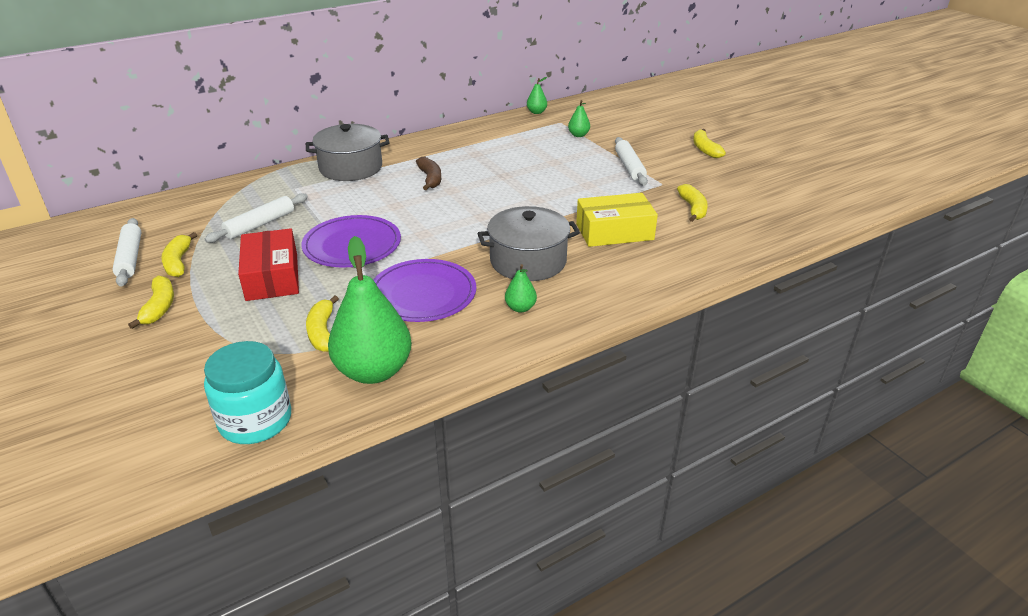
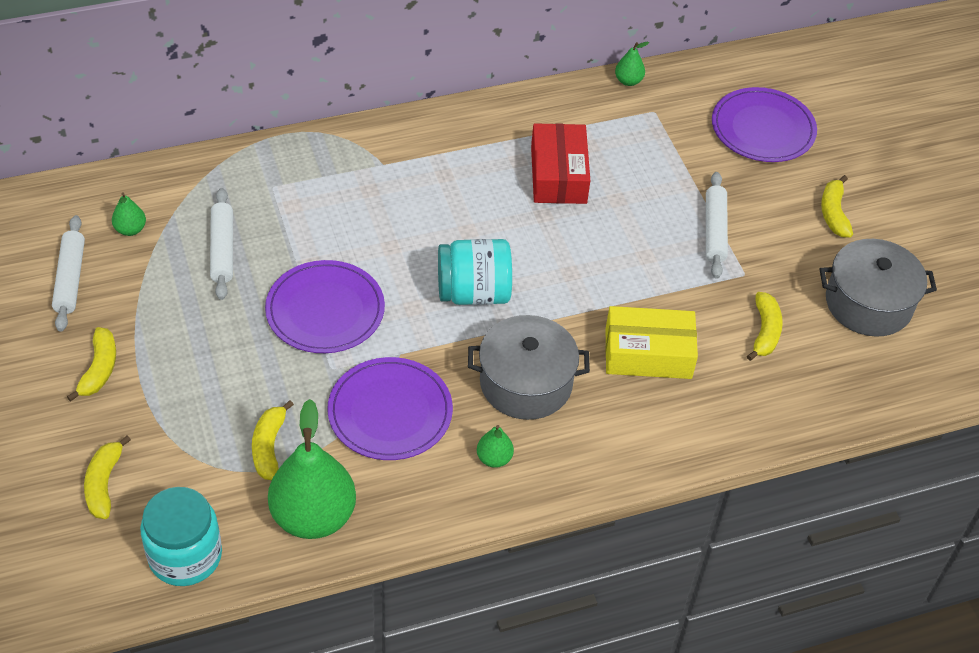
camera: 10 degrees right, 15 degrees up
(178, 262) = (124, 298): yellow banana -> yellow banana (104, 484)
(260, 224) = (222, 249): white rolling pin -> white rolling pin turned 60 degrees counterclockwise
(272, 277) = (226, 346): red box -> red box (558, 175)
(351, 168) = (349, 158): grey pot -> grey pot (868, 303)
(430, 179) = (446, 202): brown banana -> none
(468, 219) = (473, 292): none -> turquoise jar
(578, 135) = (670, 146): green pear -> green pear (130, 229)
(636, 120) = (763, 128): none -> purple plate

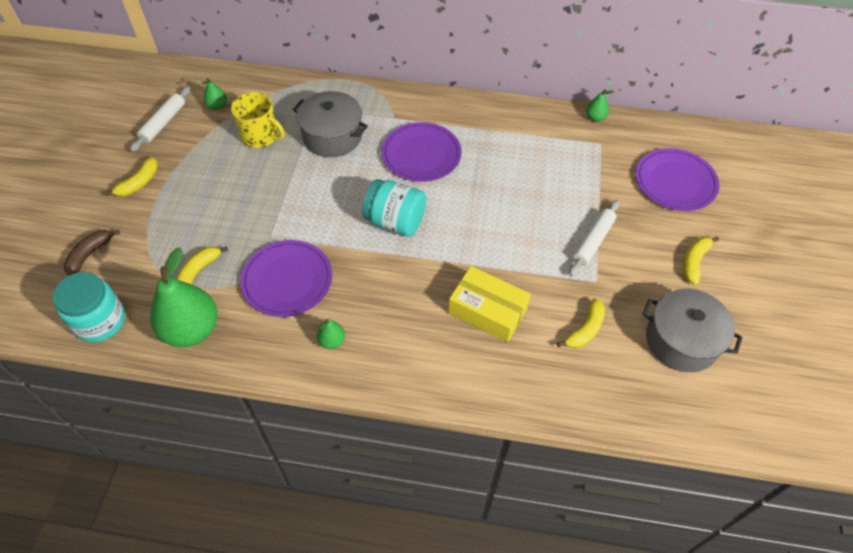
camera: 30 degrees right, 5 degrees up
(104, 484) = (90, 254): yellow banana -> brown banana
(222, 249) = (260, 136): white rolling pin -> yellow mug
(325, 310) = (294, 197): purple plate -> purple plate (421, 154)
(526, 383) = (388, 297): grey pot -> grey pot (332, 136)
(558, 175) = (505, 164): red box -> none

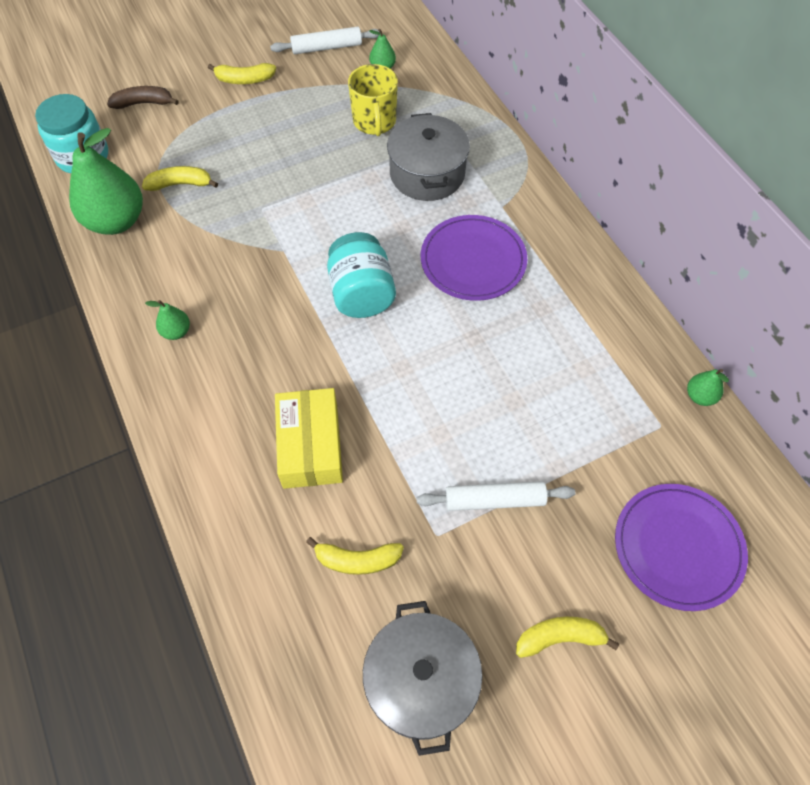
camera: 55 degrees right, 5 degrees up
(287, 280) = (220, 253): purple plate -> none

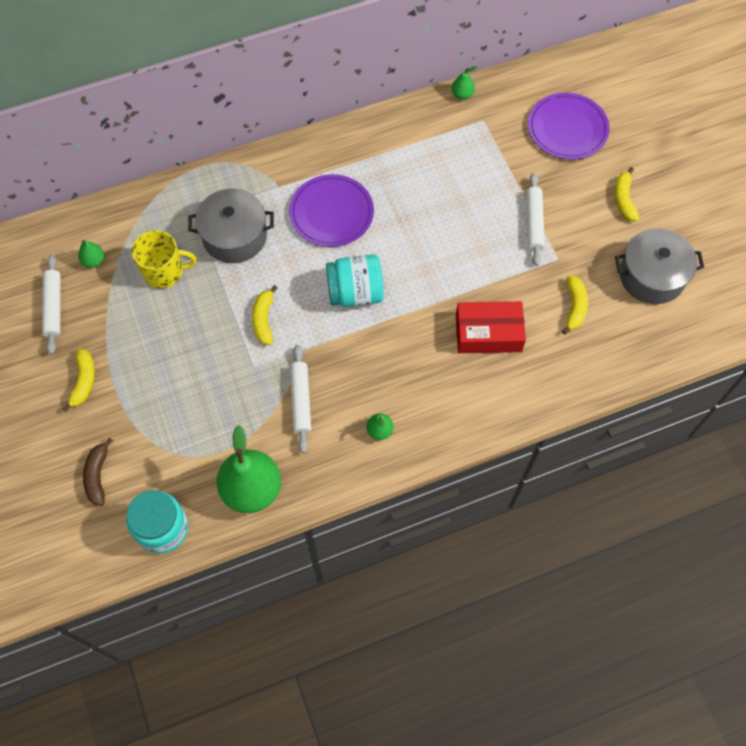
camera: 85 degrees left, 5 degrees up
(180, 184) = (214, 435): yellow banana -> yellow banana (264, 319)
(218, 253) = (300, 401): none -> white rolling pin
(310, 445) = (488, 333): yellow box -> red box

